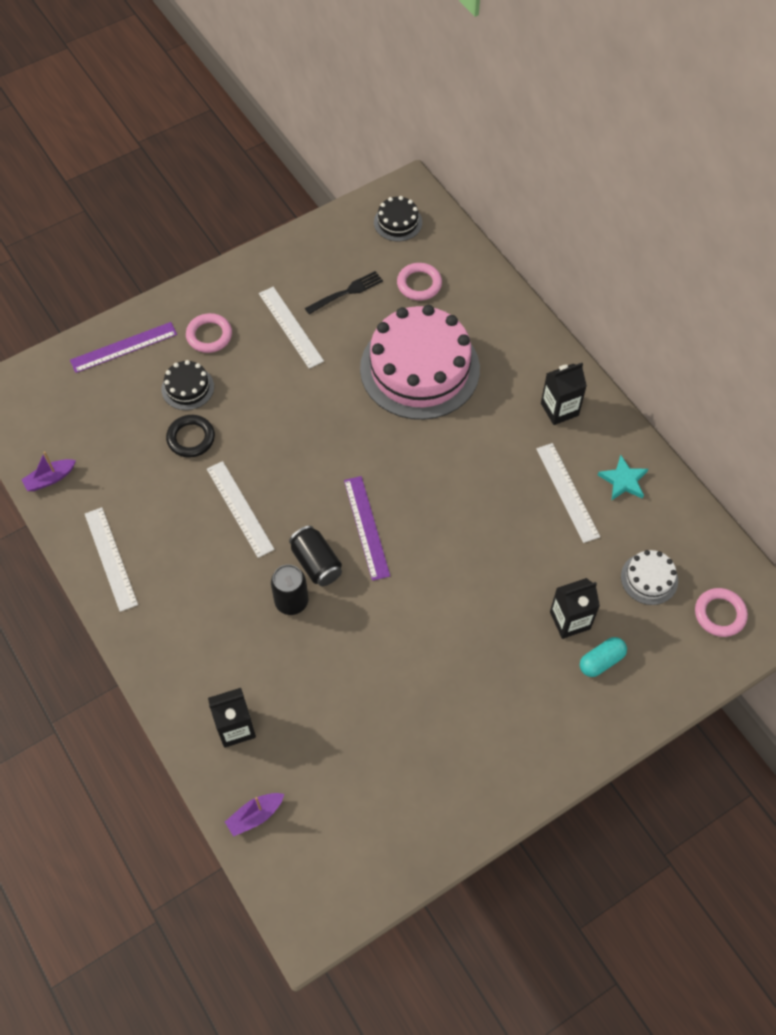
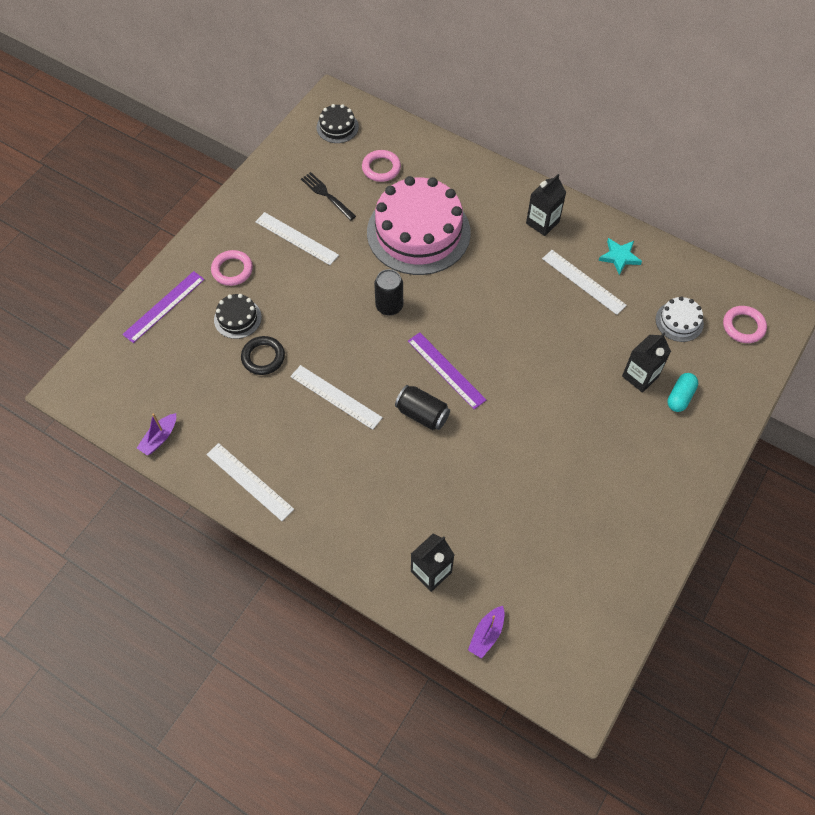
camera: 25 degrees left, 0 degrees up
(291, 601) = (419, 452): black can -> black can (389, 306)
(346, 292) = (327, 195): black fork -> black fork turned 75 degrees counterclockwise

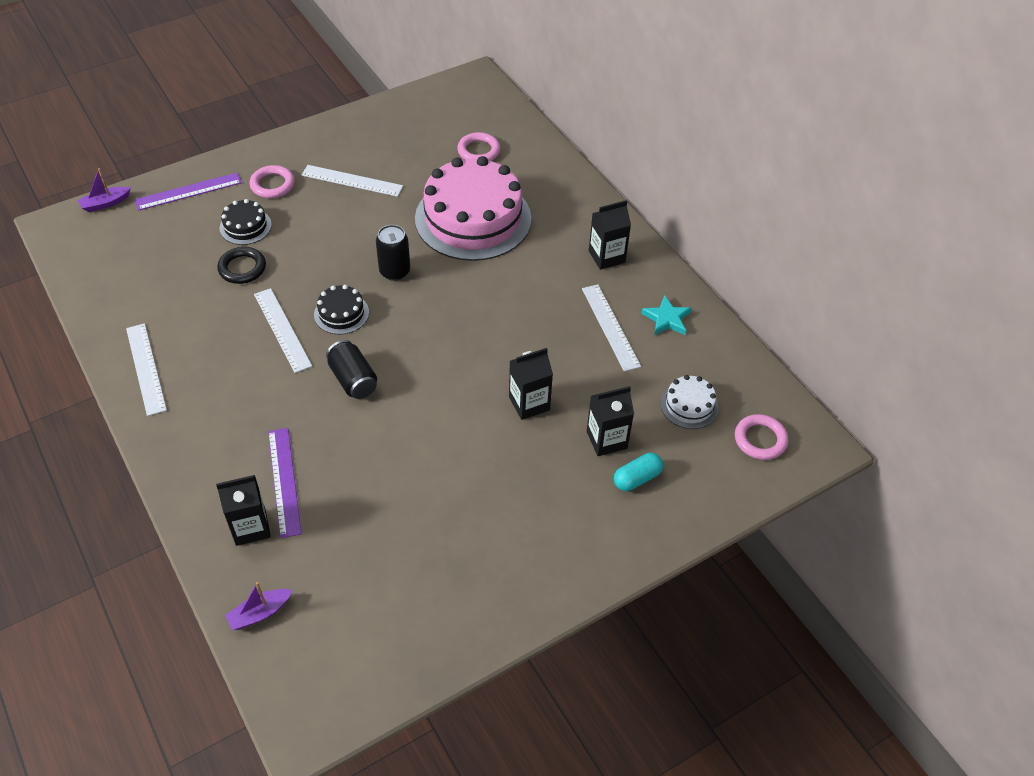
camera: 25 degrees right, 10 degrees down
(159, 438) = (97, 297): purple boat -> purple boat (105, 203)
(296, 238) = (352, 180): white ruler -> white ruler turned 45 degrees counterclockwise
(327, 195) = (408, 155): black fork -> none
(337, 127) = (463, 102): black cake -> black cake (341, 313)
(446, 370) = (407, 350): purple ruler -> purple ruler (284, 481)
(566, 373) = (529, 403): none -> black carton

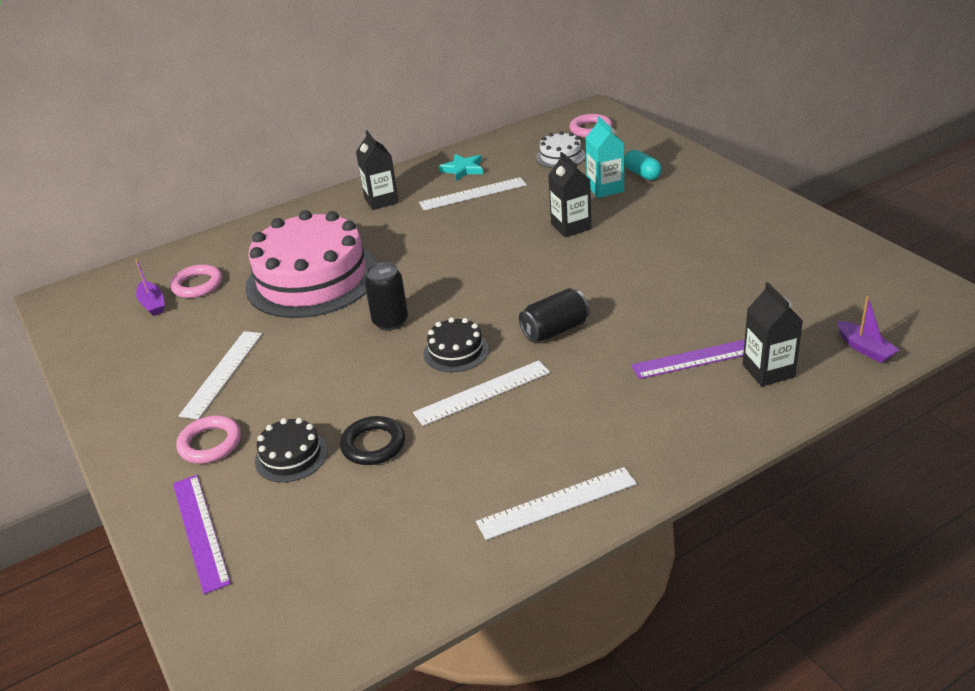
camera: 85 degrees left, 15 degrees down
(105, 203) = (203, 632): purple boat -> purple boat (152, 304)
(606, 440) = (605, 188): black carton -> turquoise carton

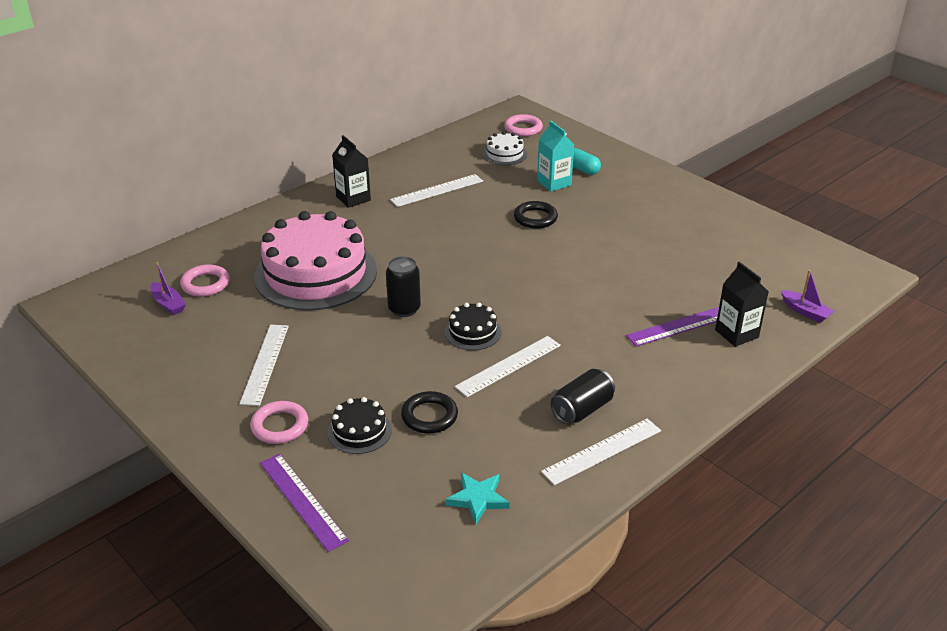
camera: 15 degrees left, 0 degrees up
(463, 169) = (419, 167): turquoise star -> turquoise star (478, 499)
(555, 330) = (552, 309): black can -> black can (582, 409)
(571, 227) = (535, 218): black carton -> black ring

